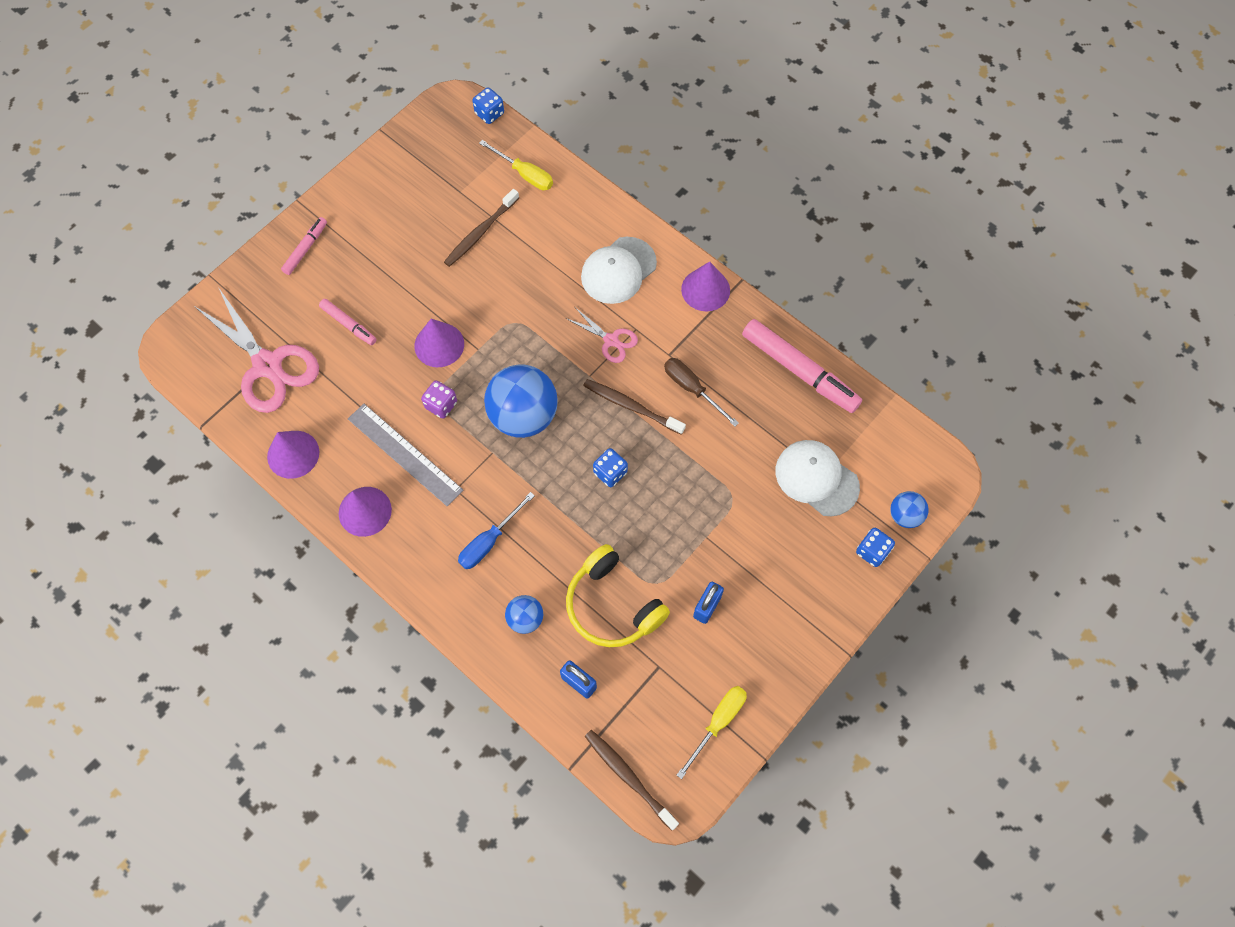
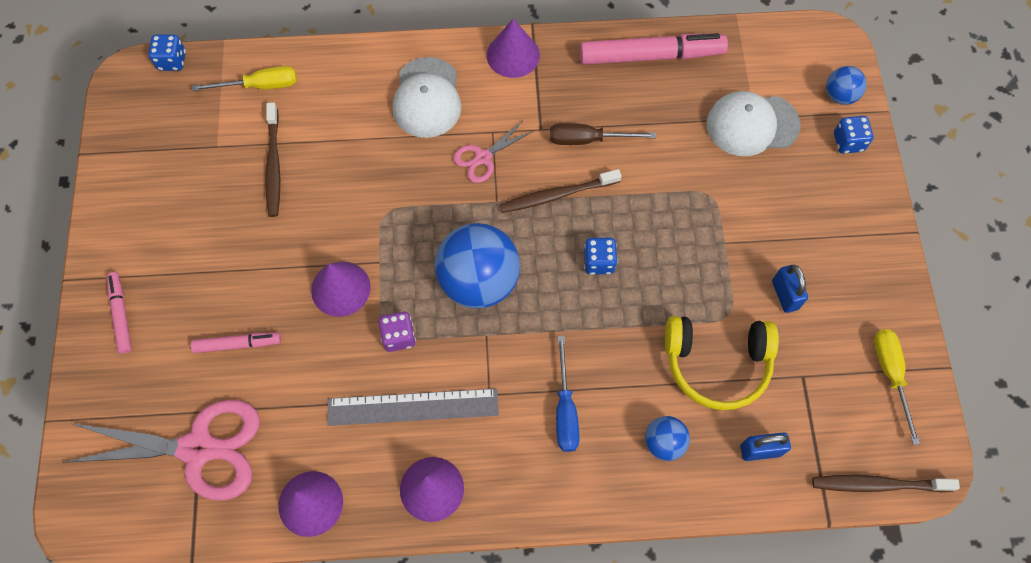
camera: 45 degrees left, 0 degrees up
(611, 340) = (483, 158): pink scissors -> pink scissors turned 150 degrees clockwise

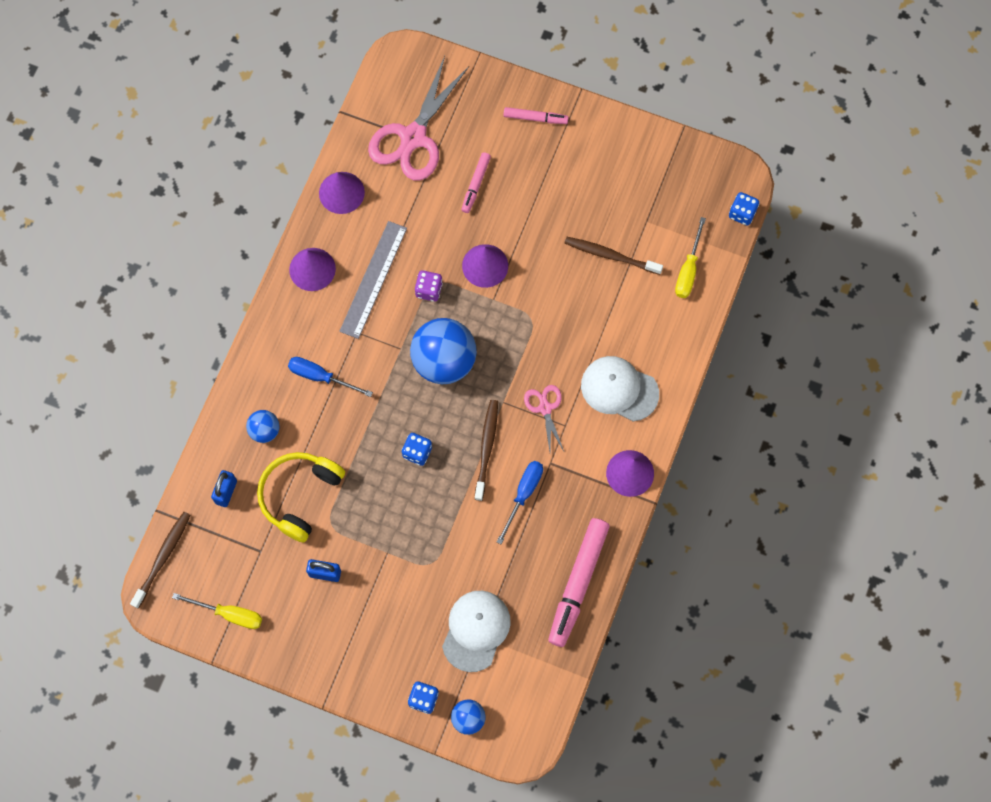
camera: 115 degrees right, 5 degrees up
(588, 139) = (523, 494): brown screwdriver -> blue screwdriver

